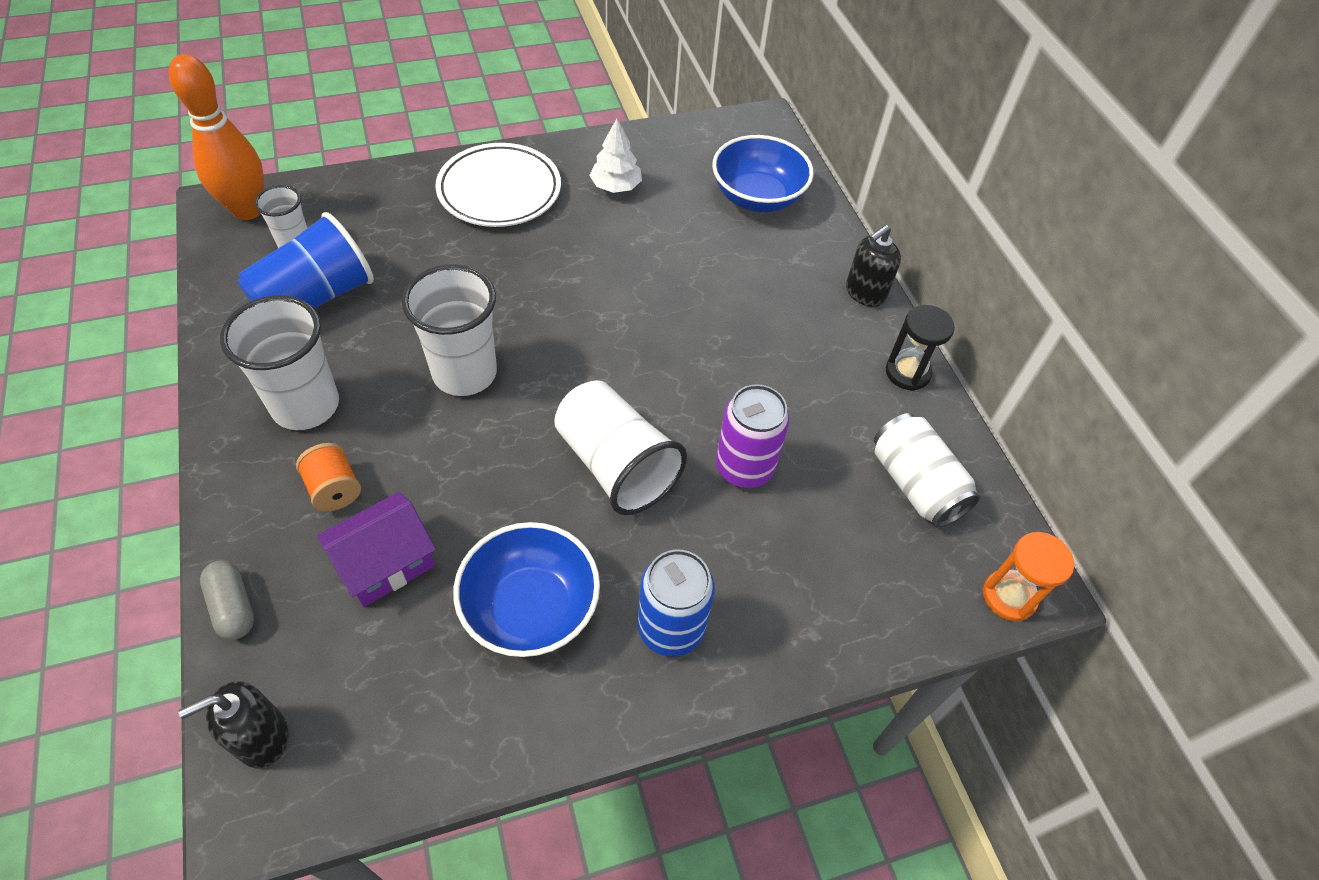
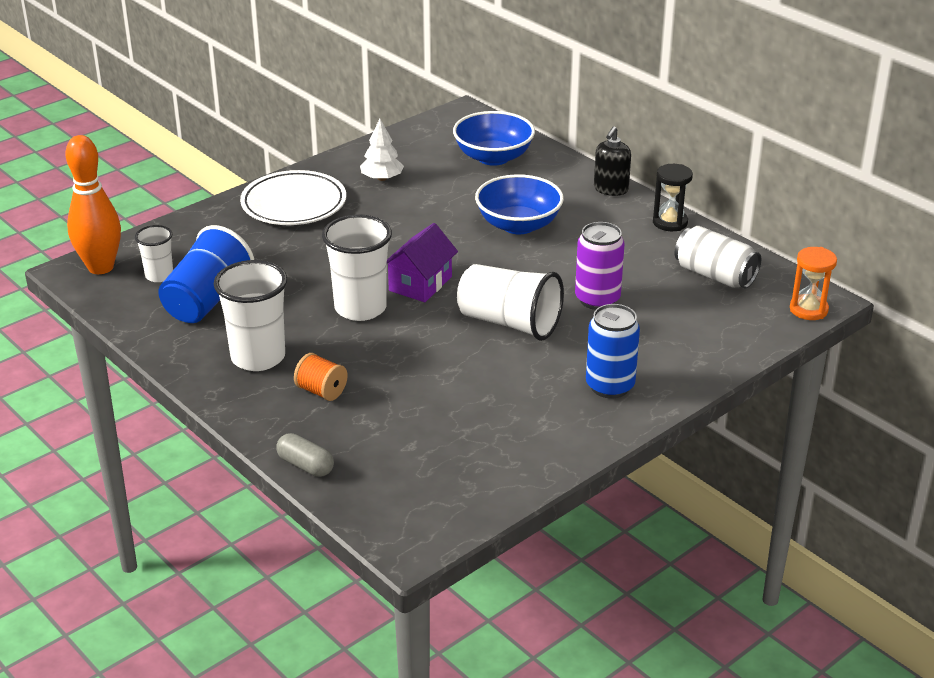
camera: 20 degrees left, 20 degrees down
(262, 737) = (385, 514): black soap dispenser -> none
(385, 563) = (393, 414): purple house -> purple house (420, 284)
(530, 608) = (510, 405): blue bowl -> blue bowl (518, 225)

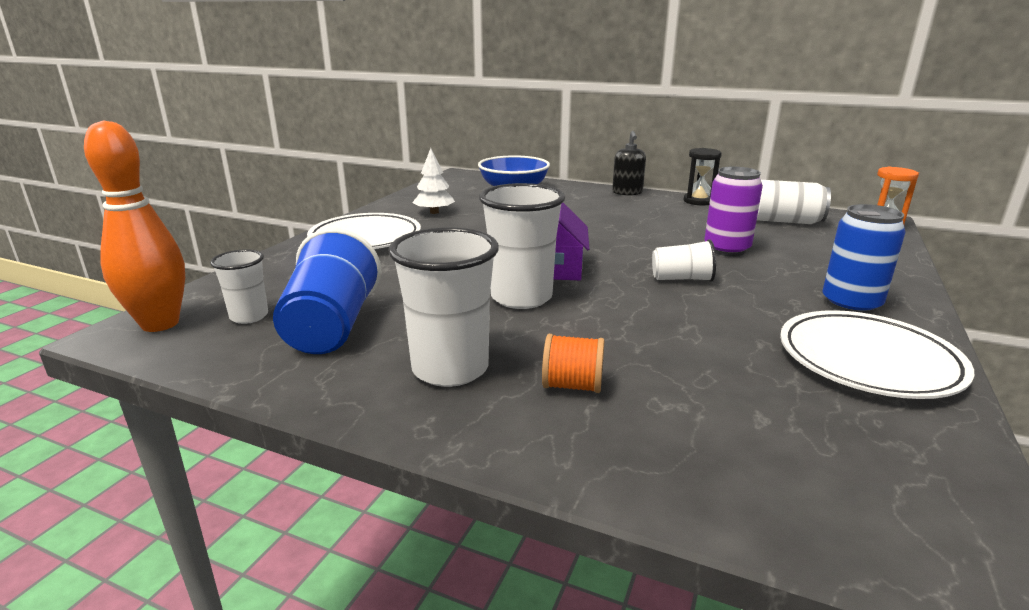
camera: 25 degrees left, 10 degrees down
(305, 465) = (667, 492): grey capsule -> none
(509, 323) = (682, 279): white cup -> white cup, size x0.56
(518, 225) = (588, 219): blue bowl -> none
(542, 432) = (868, 361): none -> white plate

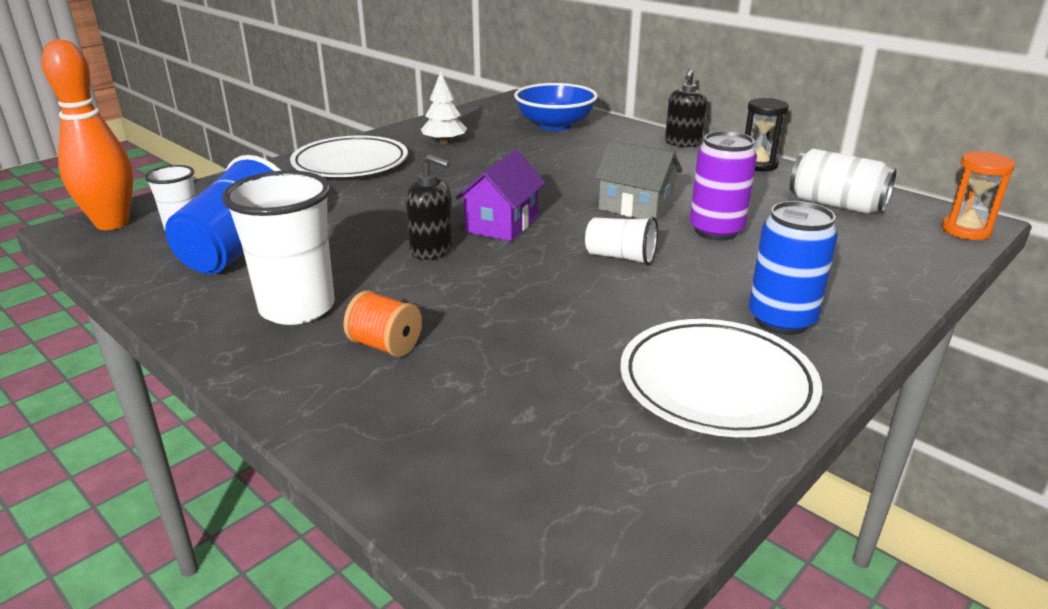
camera: 20 degrees right, 5 degrees up
(521, 297) = (432, 250): white cup -> black soap dispenser
(648, 241) = (636, 207): none -> grey house

